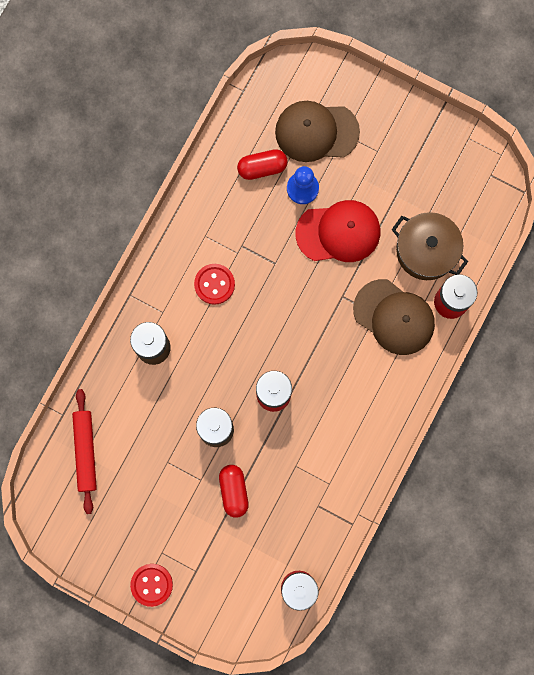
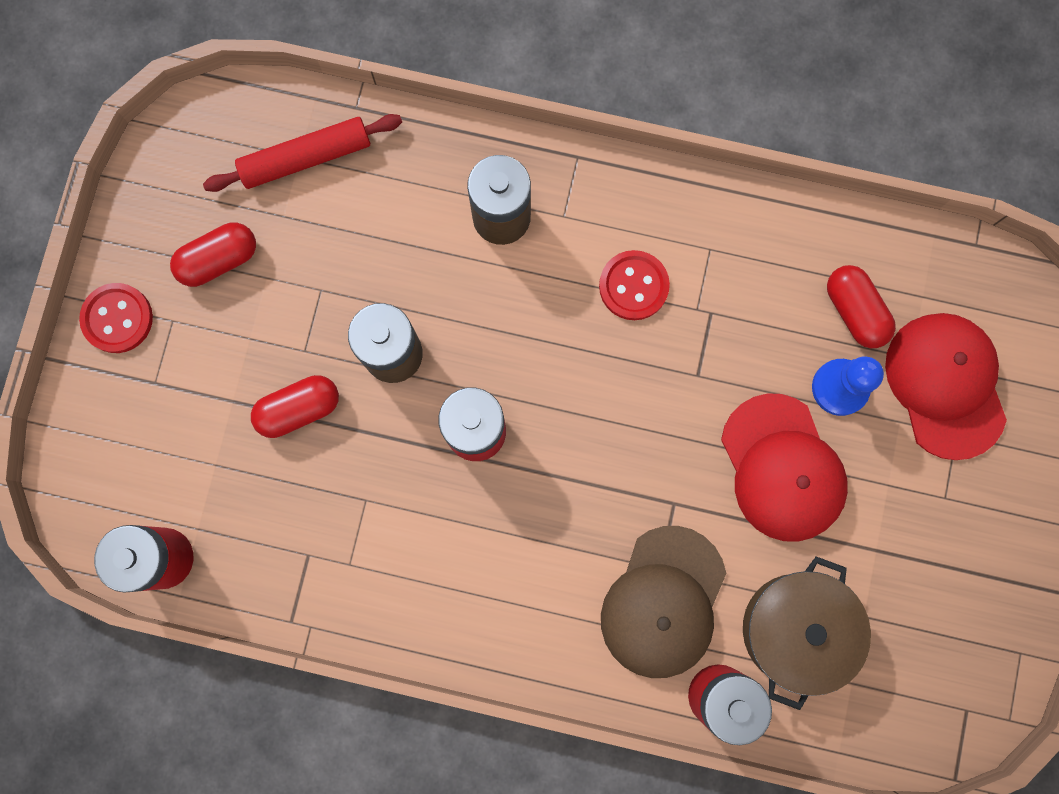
camera: 75 degrees right, 0 degrees up
(133, 517) = (219, 260): none -> red capsule
(316, 132) = (945, 385): brown cap -> red cap

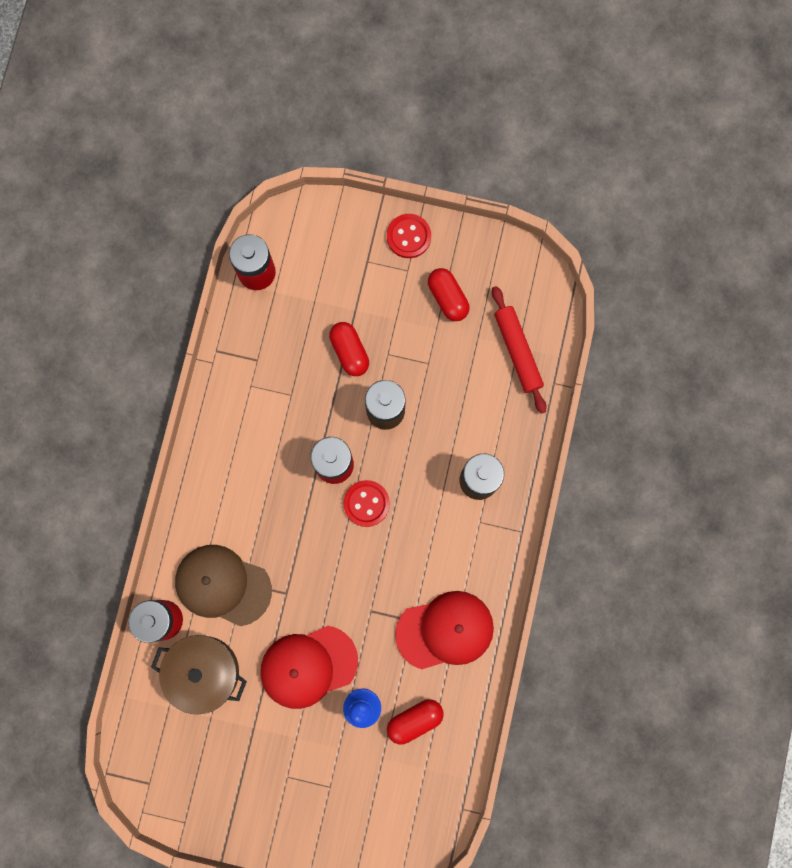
camera: 90 degrees right, 0 degrees up
(633, 286) = (431, 569): red button -> red button (366, 503)
(945, 385) = (363, 781): red cap -> red cap (445, 630)

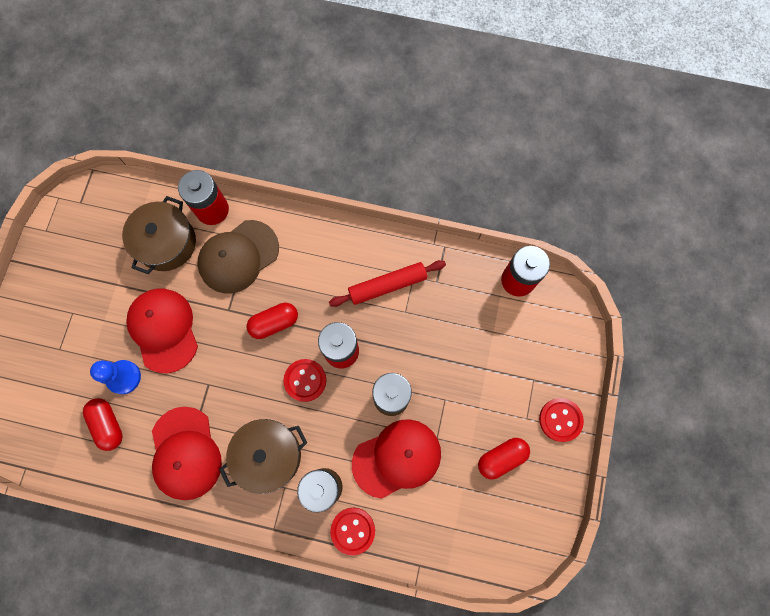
camera: 90 degrees right, 5 degrees down
(222, 585) = (238, 257): brown cap -> brown cap turned 150 degrees counterclockwise
(349, 352) = (446, 364): red capsule -> red capsule (274, 323)
(446, 540) = (268, 455): none -> brown pot
(448, 404) = (397, 458): none -> red cap
(517, 351) = (450, 528): red rolling pin -> red rolling pin (387, 285)
(521, 450) = (353, 530): none -> red button

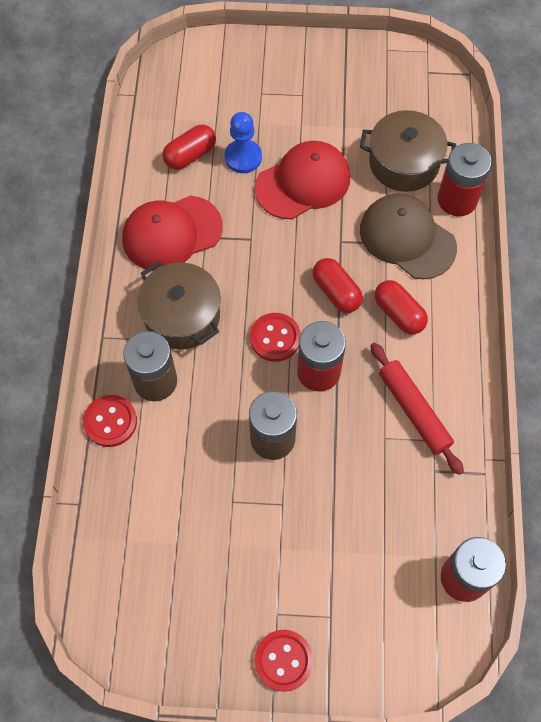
camera: 80 degrees right, 10 degrees down
(397, 458) = (200, 458): red cap -> none
(501, 458) = (220, 586): red capsule -> red capsule (398, 313)

